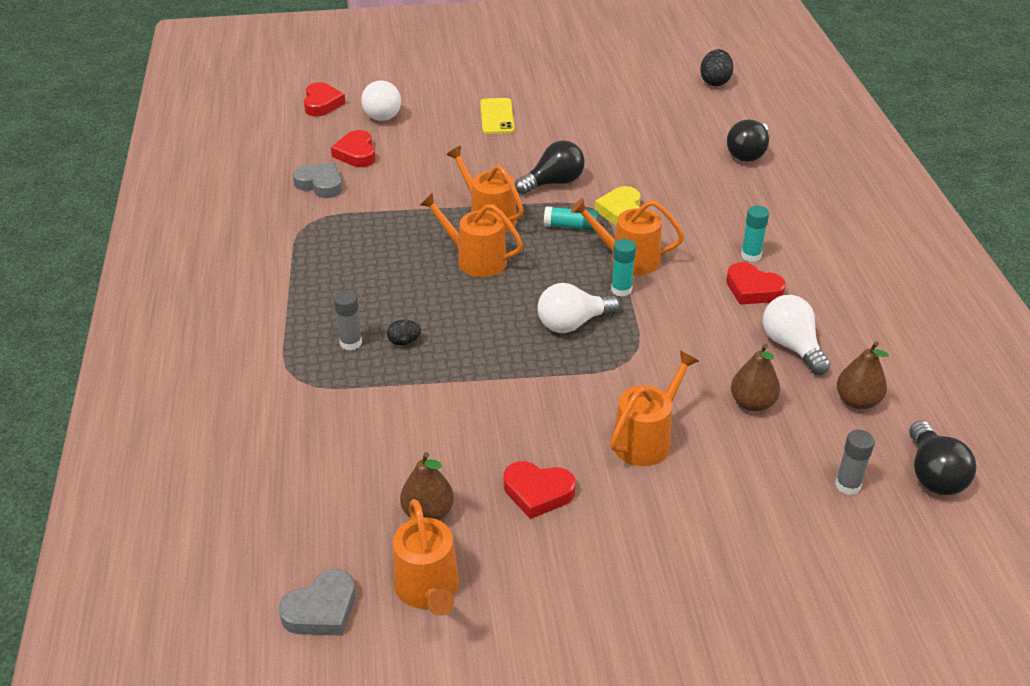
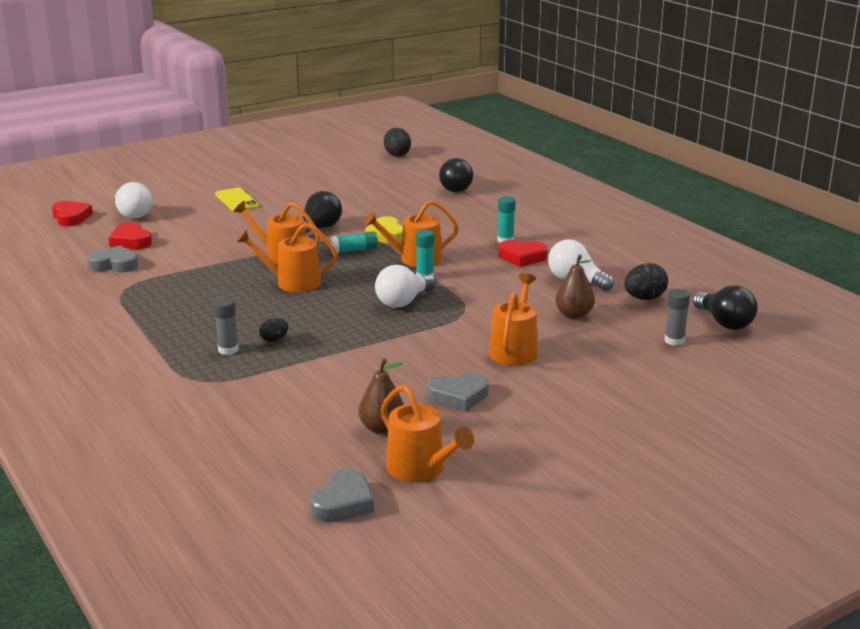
camera: 25 degrees left, 15 degrees down
(538, 492) = (458, 396): red heart -> grey heart
(857, 401) = (644, 298): brown pear -> black egg

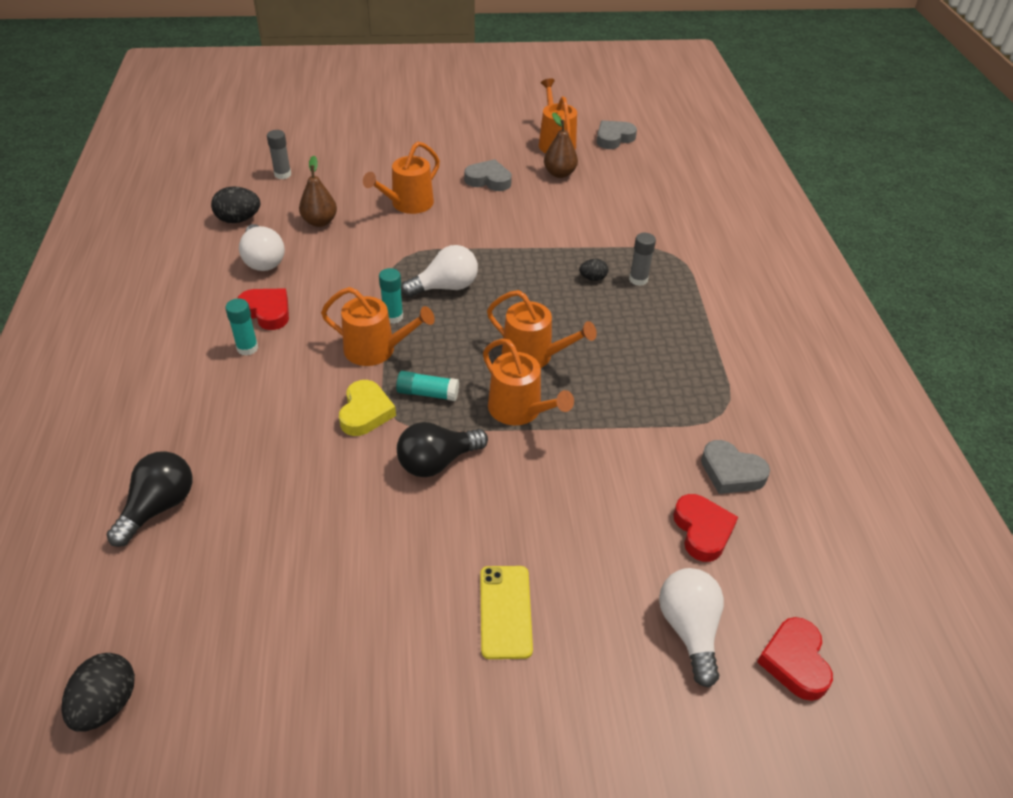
camera: 155 degrees left, 20 degrees up
(724, 323) = (221, 177): black light bulb -> none

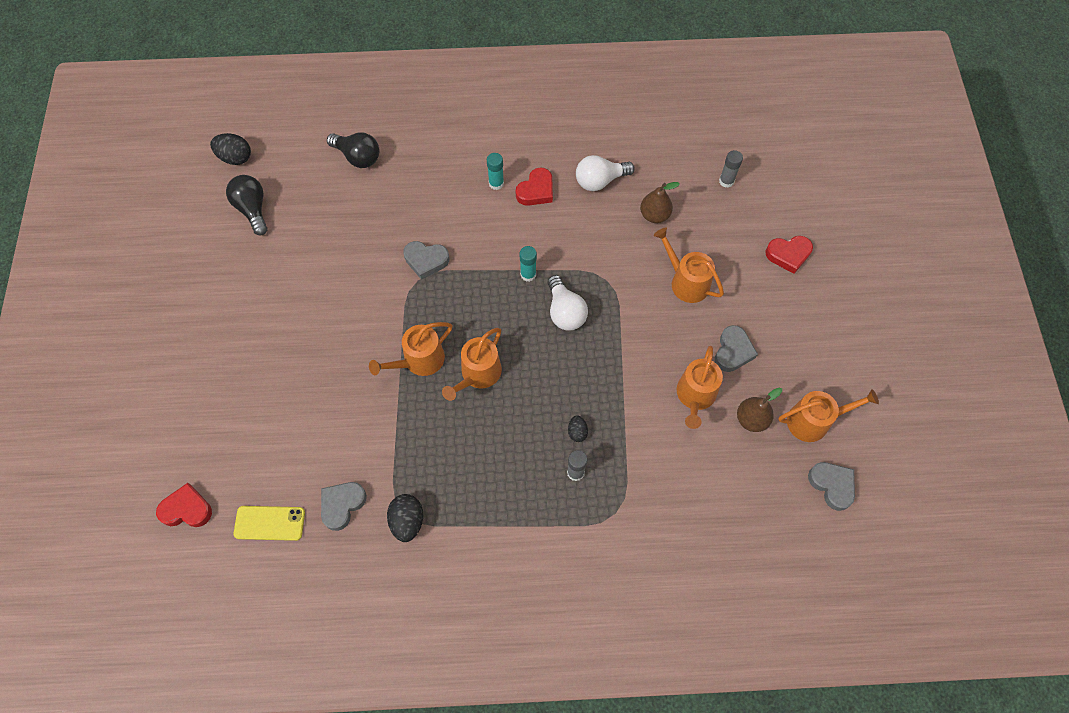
camera: 95 degrees right, 20 degrees up
(238, 219) = (654, 158): black egg -> black egg (407, 521)
(365, 412) = (426, 260): yellow heart -> grey heart
(376, 350) = (490, 264): orange watering can -> orange watering can (695, 396)
(428, 393) = (441, 299): turquoise glue stick -> none
(437, 462) = (375, 305): black light bulb -> black light bulb (252, 209)
(505, 611) = (253, 343): yellow phone -> yellow phone (269, 523)
(689, 630) = (221, 448): white light bulb -> none
(702, 530) = (293, 472): red heart -> red heart (788, 255)

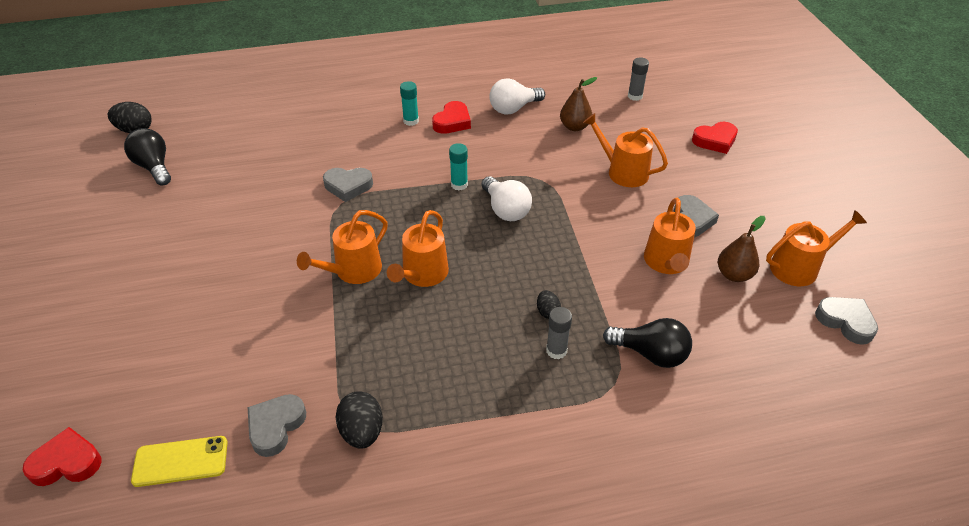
camera: 10 degrees left, 20 degrees down
(358, 157) = (265, 117): black light bulb -> black light bulb (650, 354)

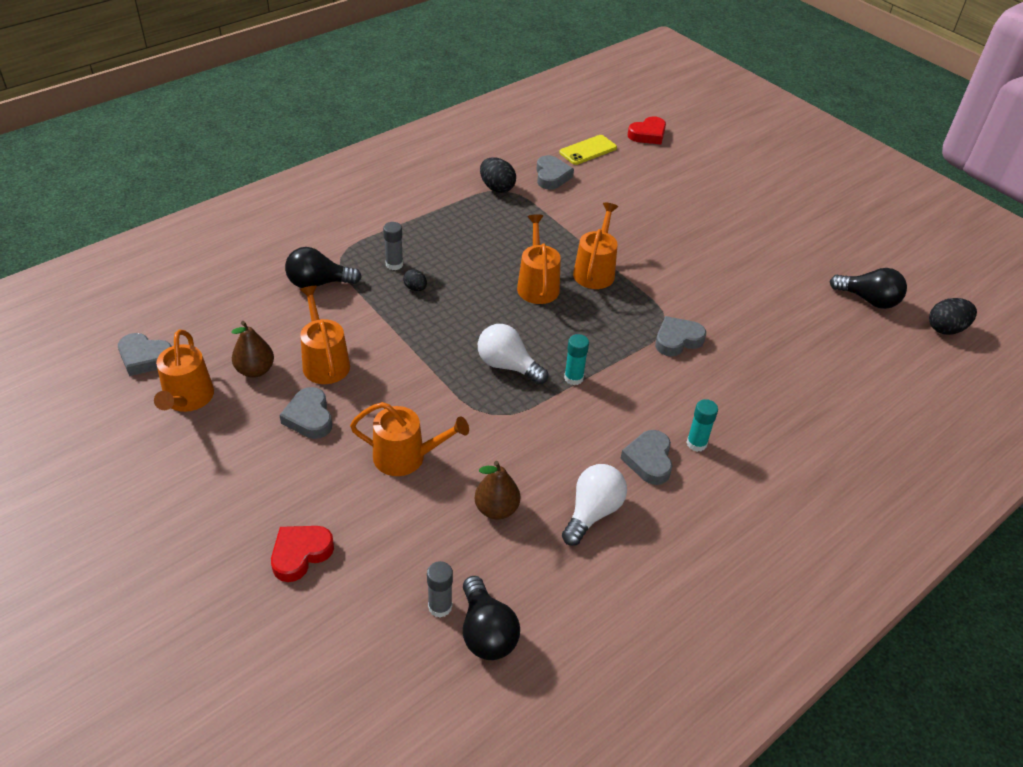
camera: 150 degrees right, 0 degrees up
(452, 122) = (649, 460): red heart -> grey heart
(613, 81) = (486, 632): none -> black light bulb
(799, 267) = (187, 398): orange watering can -> orange watering can turned 45 degrees counterclockwise

